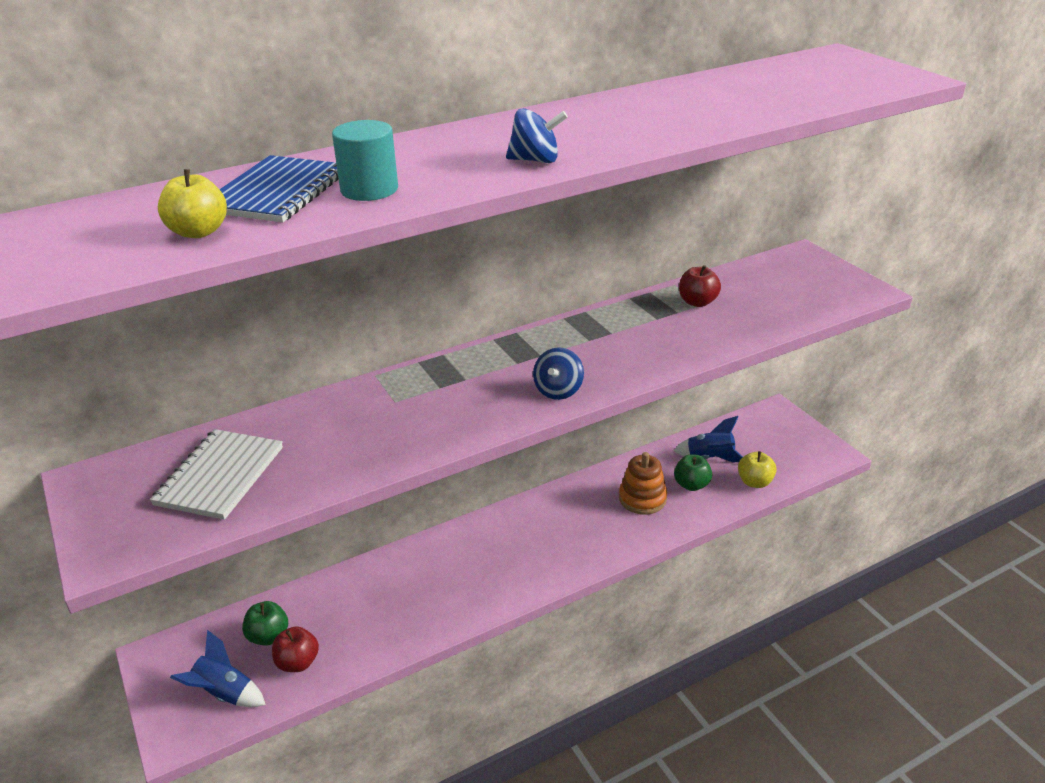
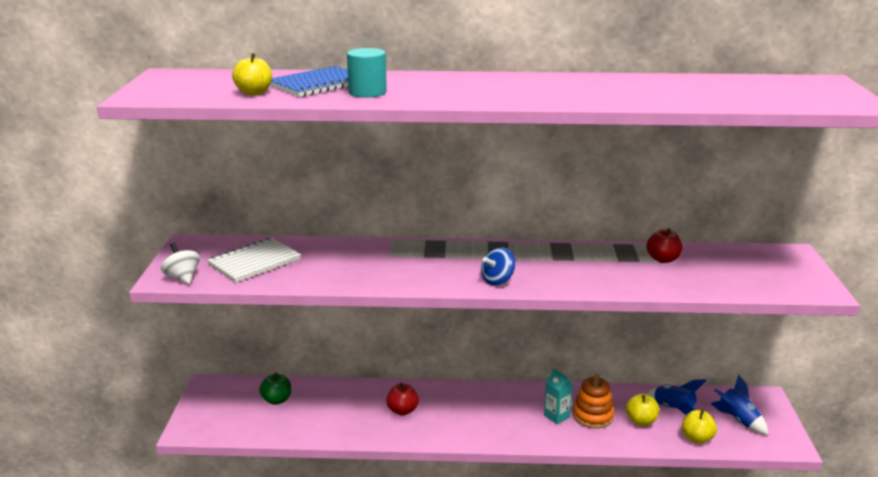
camera: 30 degrees right, 10 degrees down
(133, 542) = (182, 278): none -> white spinning top
(224, 693) = (229, 420): blue rocket -> blue rocket (738, 420)
(298, 662) = (281, 421): red apple -> red apple (402, 411)
(535, 160) = (486, 97): blue spinning top -> none
(608, 514) = (556, 416): none -> turquoise carton
(691, 485) = (641, 421): green apple -> yellow apple

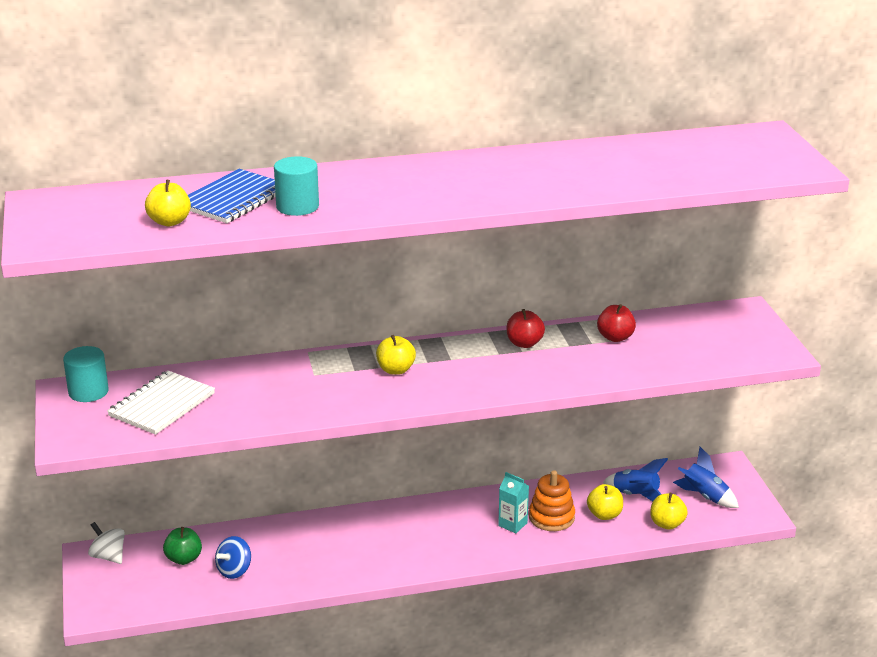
camera: 15 degrees left, 5 degrees up
(182, 278) = (88, 437): white spinning top -> white spinning top (108, 556)
(205, 246) = (88, 392): none -> turquoise cylinder
(402, 411) = (338, 546): red apple -> red apple (524, 343)
(458, 261) = (396, 370): none -> yellow apple
(497, 280) = (449, 389): blue spinning top -> blue spinning top (234, 570)

